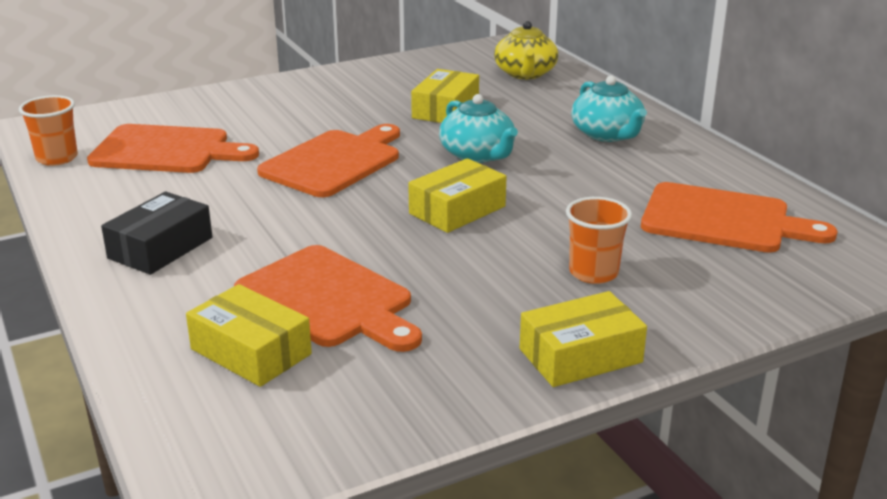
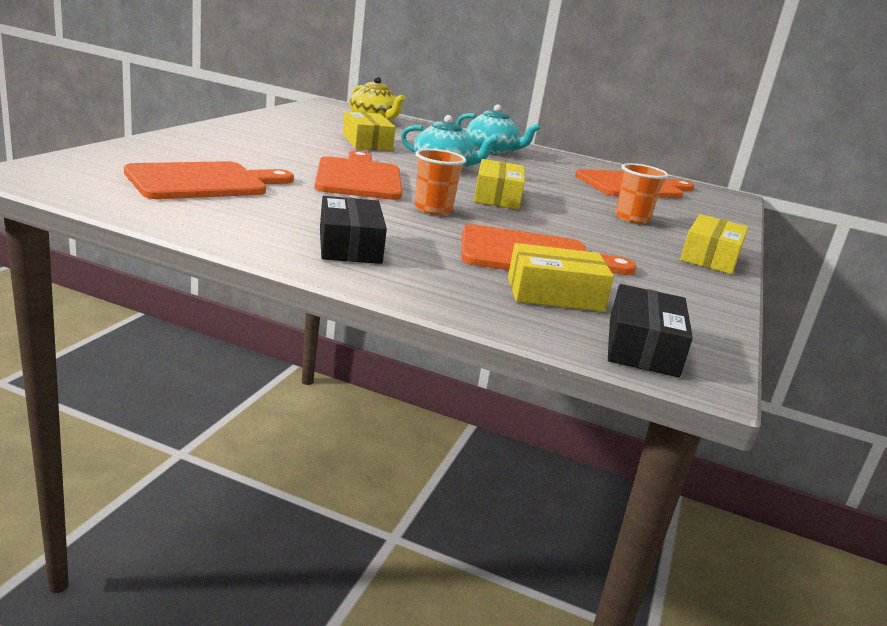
camera: 45 degrees left, 5 degrees down
(57, 158) = (102, 196): orange cup -> orange cup (433, 209)
(210, 438) = (642, 347): none -> black box

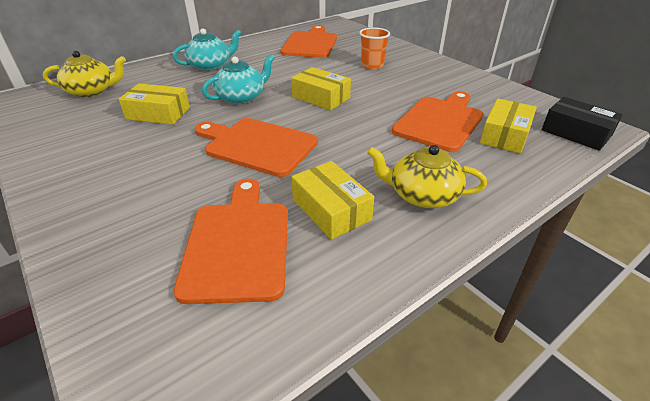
camera: 55 degrees left, 15 degrees up
(349, 246) = (422, 195): black box -> yellow teapot
(433, 209) = (343, 132): orange cup -> none
(710, 257) = (439, 66): yellow box -> yellow box (331, 209)

